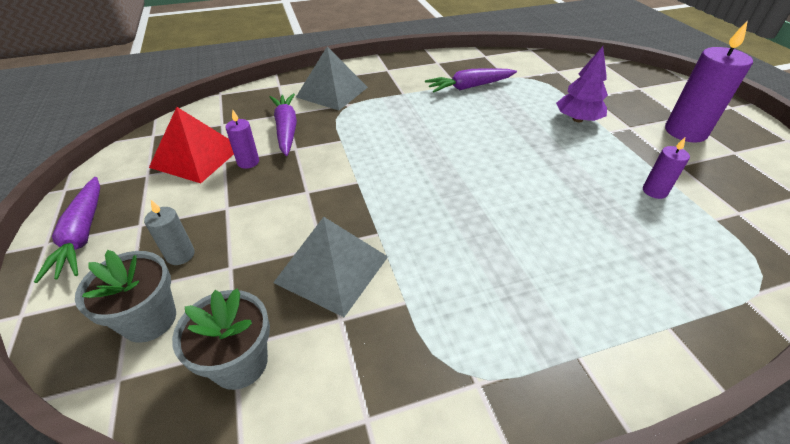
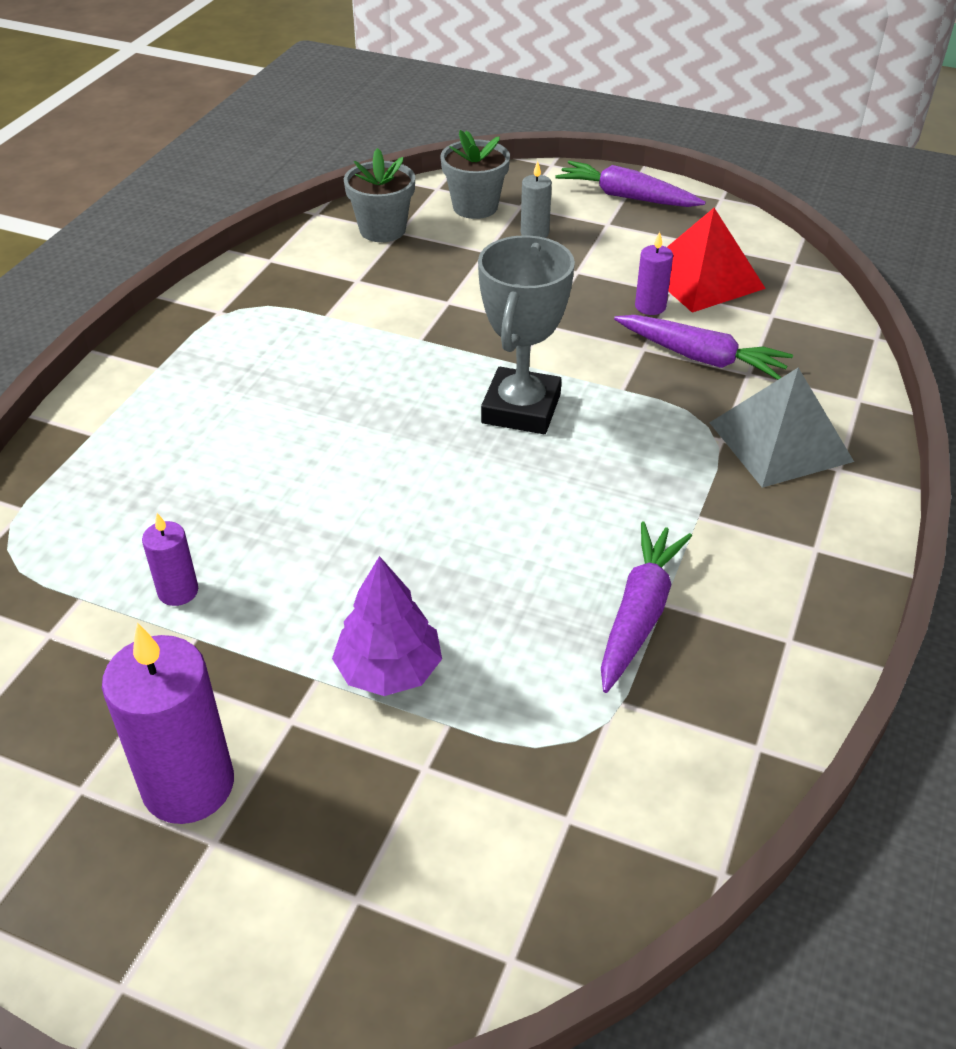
camera: 130 degrees right, 0 degrees up
(332, 269) = (412, 296): grey pyramid -> none
(395, 161) = (521, 409): none -> grey trophy

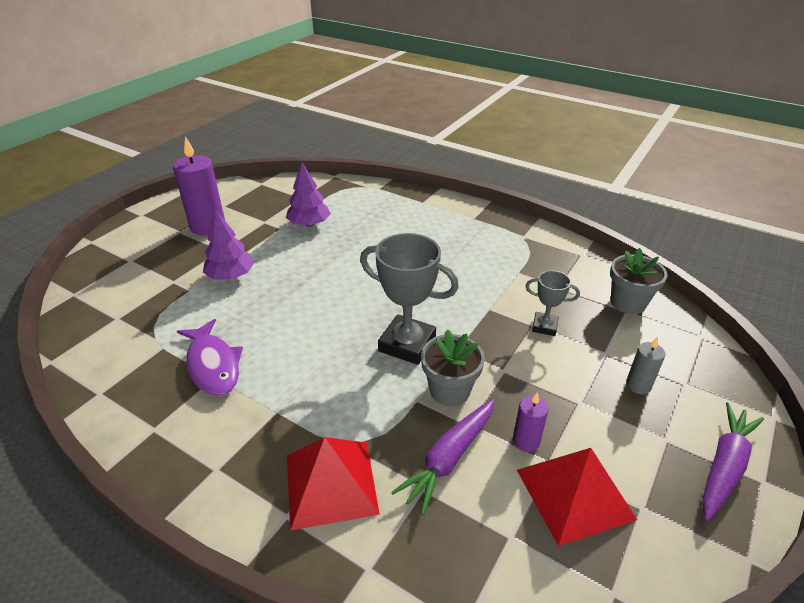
camera: 100 degrees right, 5 degrees down
(178, 591) = (309, 224): purple candle -> purple tree
(448, 293) = (544, 326): none -> grey trophy
(475, 207) = (675, 355): grey flower pot -> grey flower pot (449, 390)
(639, 614) = (213, 365): purple carrot -> purple fish
(780, 441) = (331, 483): grey pyramid -> red pyramid

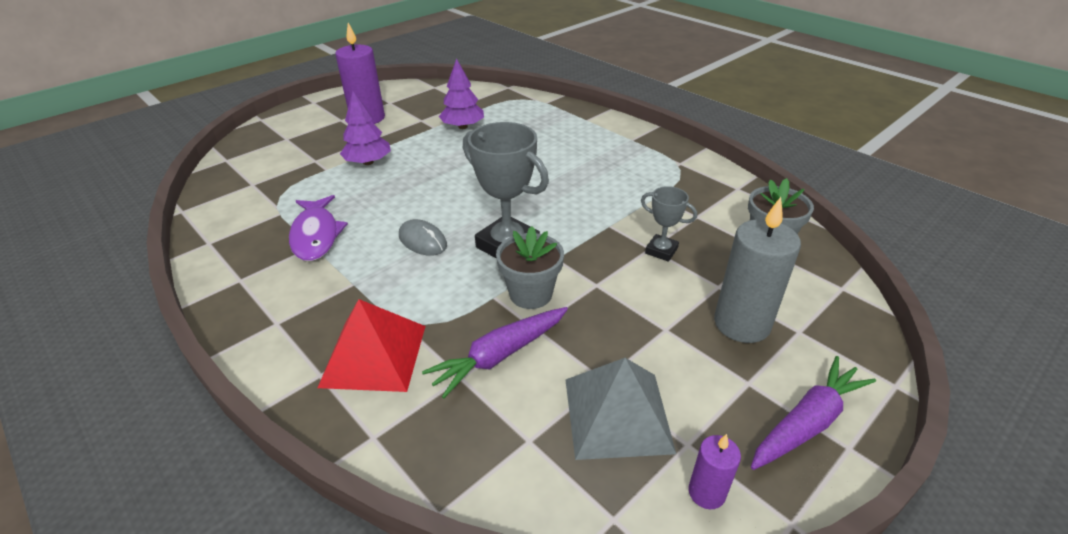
camera: 15 degrees right, 0 degrees up
(324, 353) = (422, 241): none -> grey mouse
(526, 441) = (588, 354): purple candle -> purple candle (706, 492)
(575, 494) = (617, 414): red pyramid -> grey pyramid
(638, 385) = (741, 324): grey candle -> grey candle, size x1.96

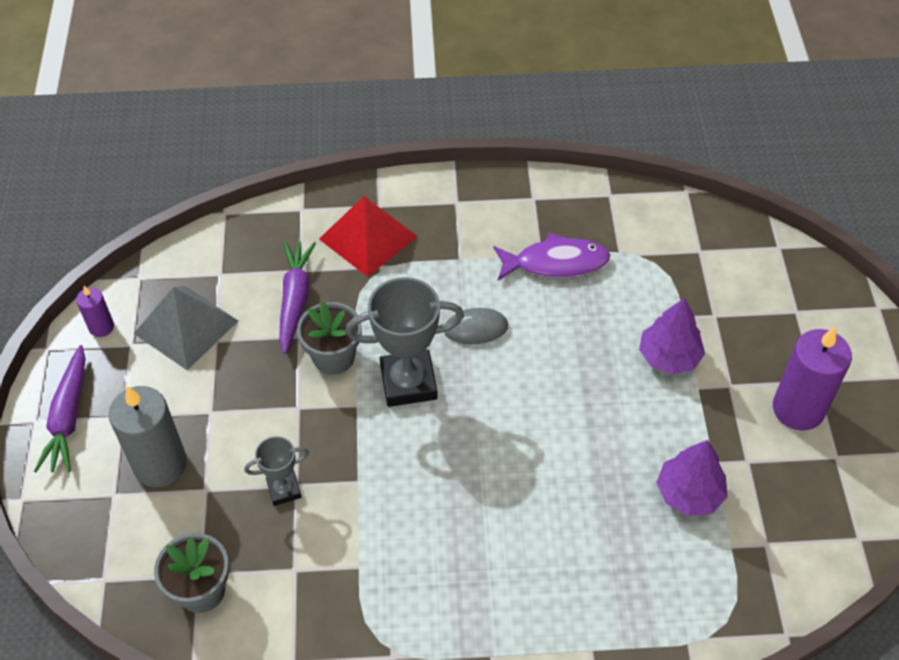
camera: 130 degrees right, 15 degrees up
(316, 235) = (556, 263): purple fish -> purple fish turned 150 degrees clockwise

